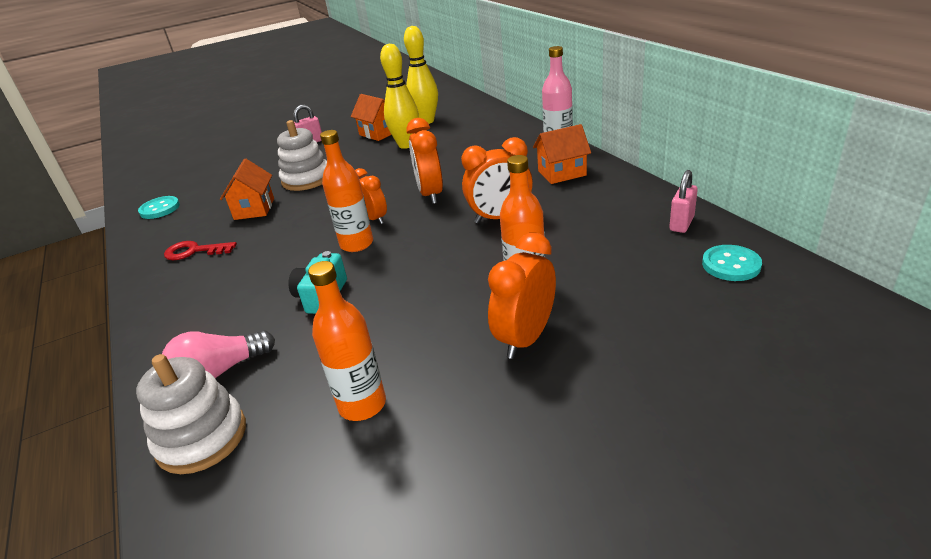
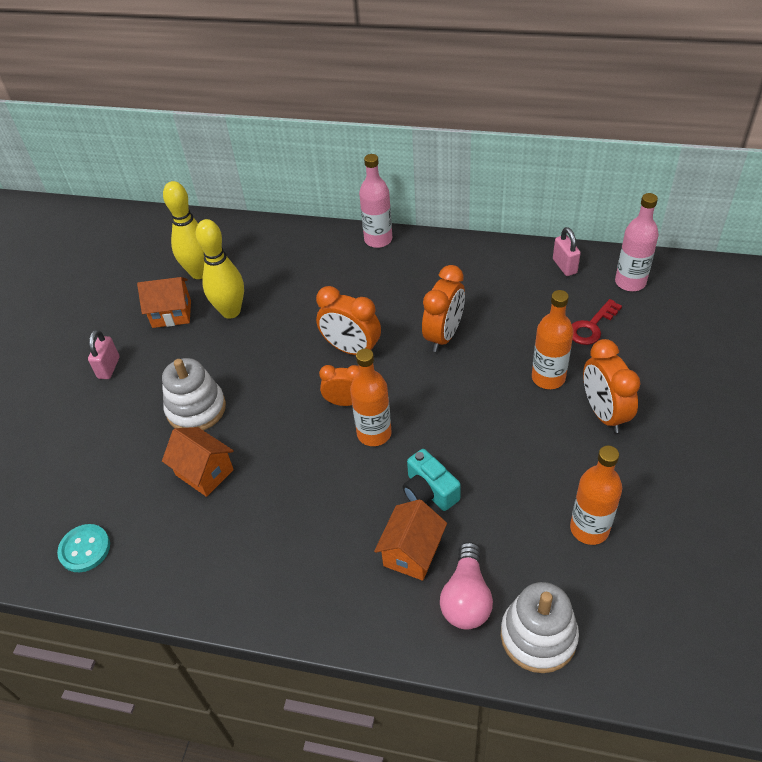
camera: 50 degrees left, 15 degrees up
(194, 251) = (233, 550): red key -> red key (591, 326)
(562, 173) = (423, 266): orange house -> orange house (412, 552)
(731, 265) = (630, 282): turquoise button -> pink bottle

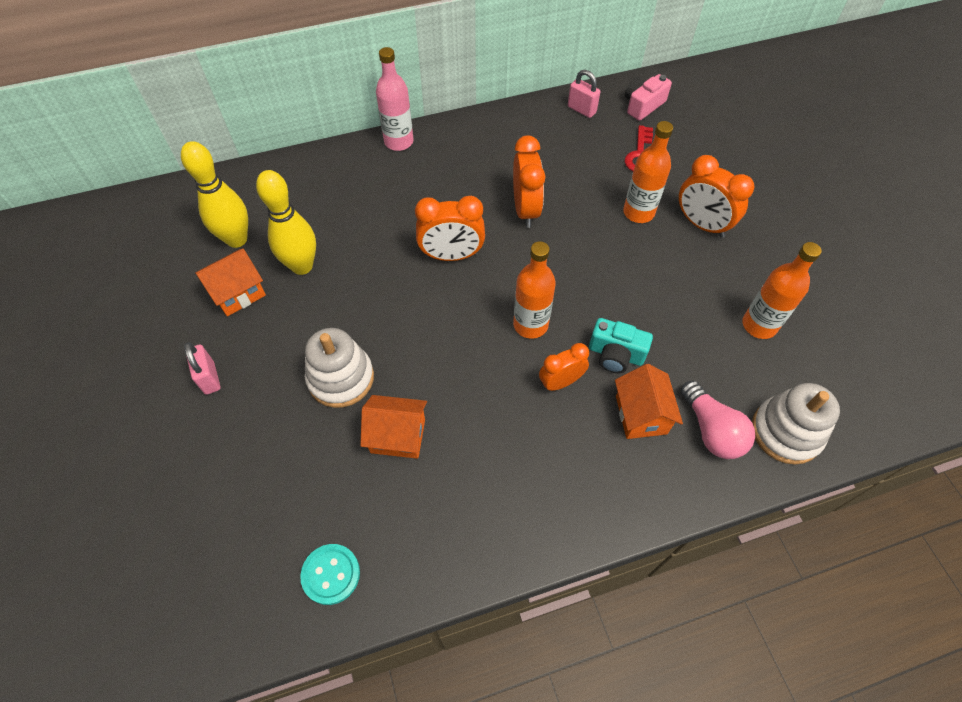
camera: 35 degrees left, 10 degrees up
(345, 402) = (483, 307): orange clock -> orange clock (560, 382)
(630, 282) = (643, 105): pink bottle -> pink camera

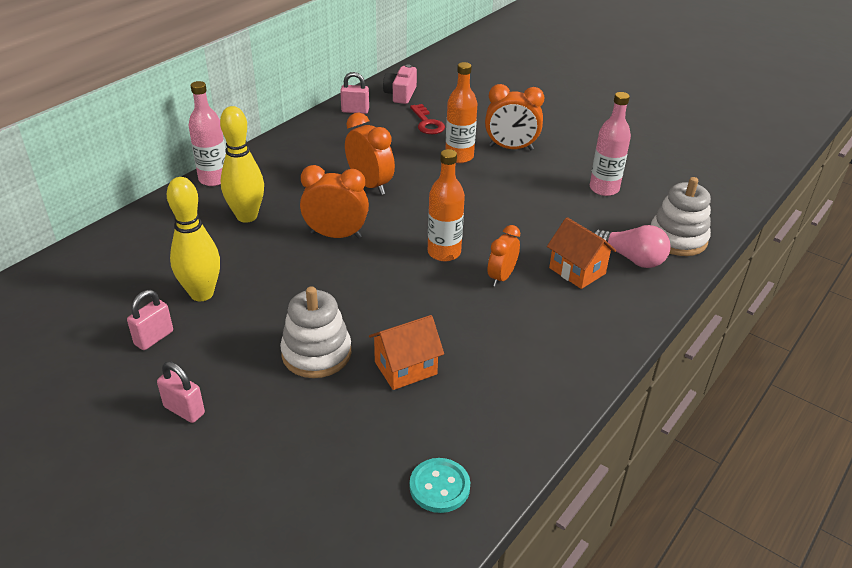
camera: 35 degrees left, 20 degrees down
(236, 239) = (113, 300): yellow bowling pin -> yellow bowling pin (247, 216)
(238, 293) = (154, 338): orange house -> pink padlock
(451, 255) = (336, 235): orange clock -> orange clock turned 135 degrees counterclockwise
(615, 354) = (525, 244): turquoise camera -> none
(759, 325) = (604, 189): orange bottle -> pink bottle

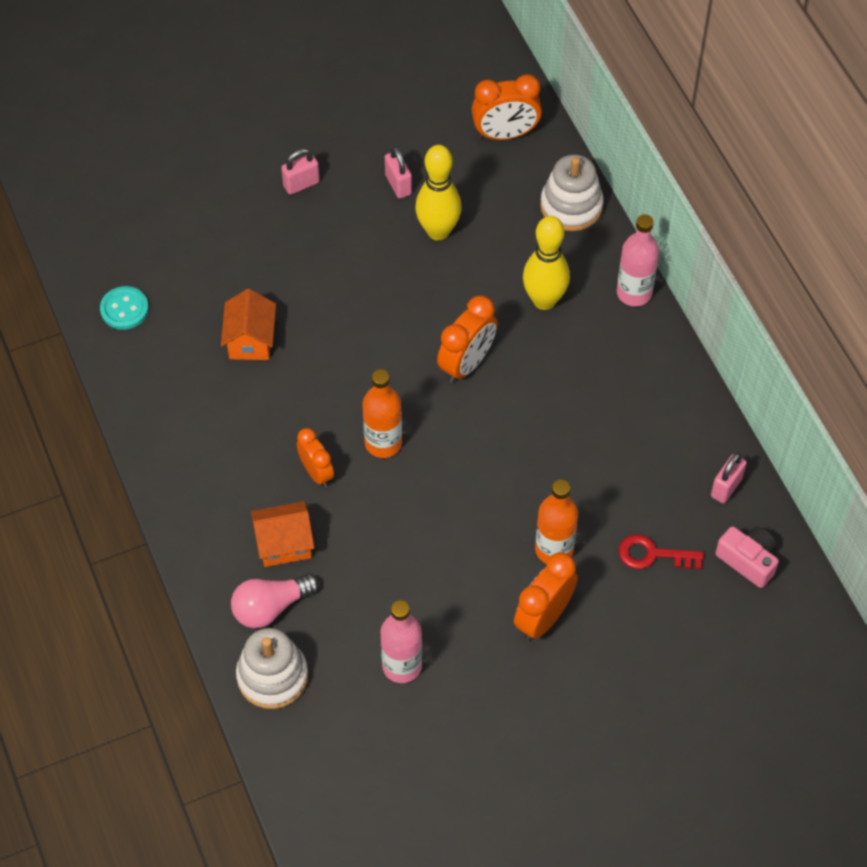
camera: 120 degrees right, 20 degrees up
(316, 353) = (308, 286): white stacking toy -> white stacking toy (571, 206)
(370, 185) = (543, 431): orange clock -> orange clock (505, 134)

